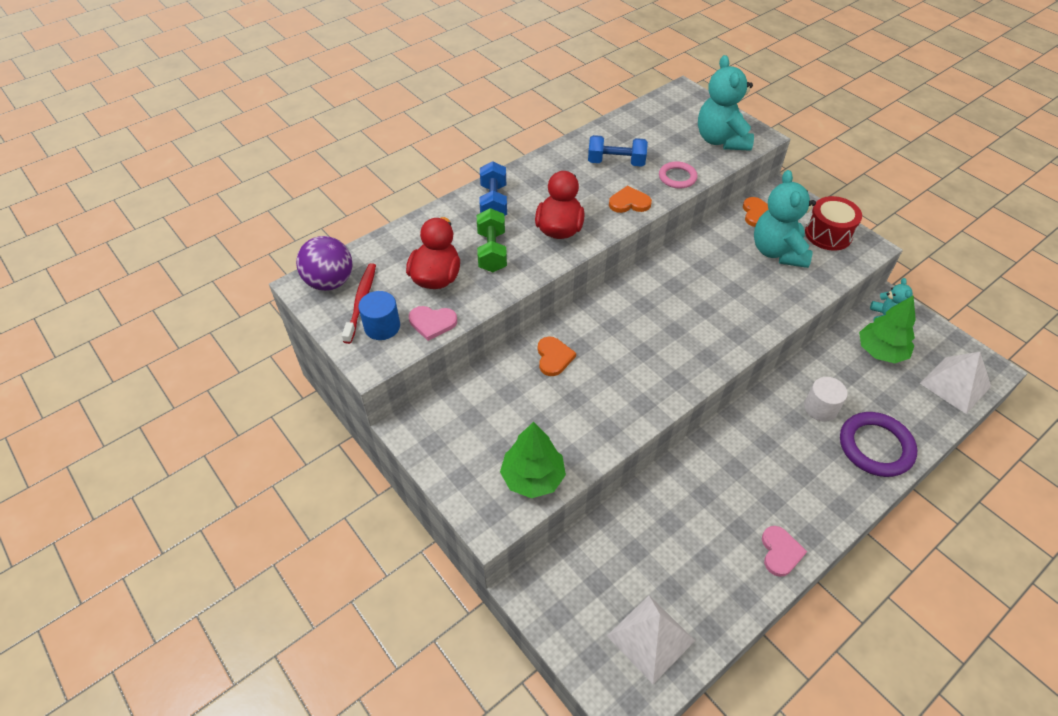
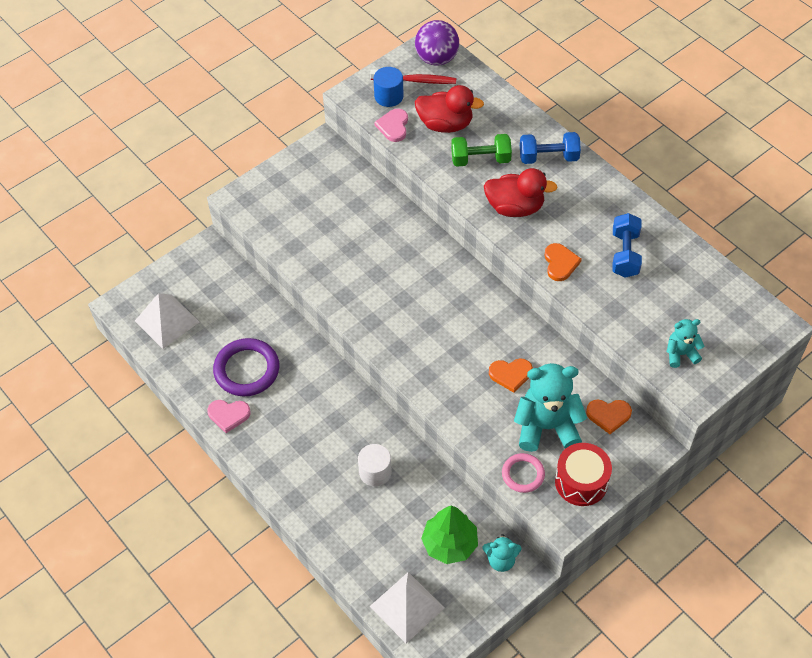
camera: 90 degrees right, 5 degrees up
(533, 478) = (275, 222): green tree -> none
(554, 357) = (394, 233): orange heart -> orange heart (510, 374)
(677, 177) = (606, 307): pink ring -> pink ring (523, 474)
(721, 140) = (681, 354): turquoise teddy bear -> turquoise teddy bear, size x0.53
(875, 447) = (330, 511): purple ring -> purple ring (247, 370)

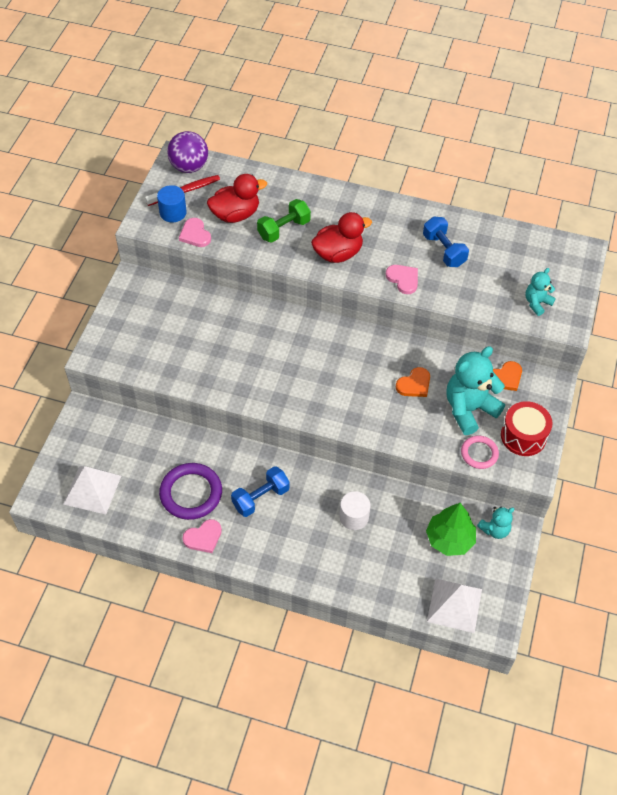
camera: 35 degrees left, 0 degrees up
(548, 157) = (334, 204): blue dumbbell -> blue dumbbell (260, 498)
(560, 263) = (403, 279): orange heart -> pink heart

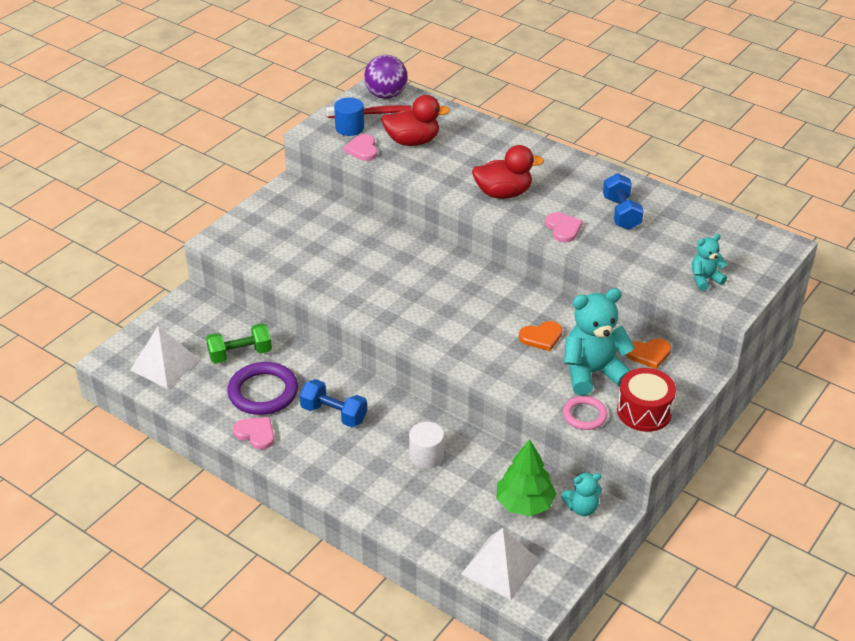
camera: 20 degrees right, 15 degrees down
(203, 537) = (256, 434): pink heart -> pink heart turned 135 degrees counterclockwise
(260, 498) = (334, 414): blue dumbbell -> blue dumbbell turned 45 degrees clockwise
(284, 229) = (456, 162): green dumbbell -> green dumbbell (240, 354)

